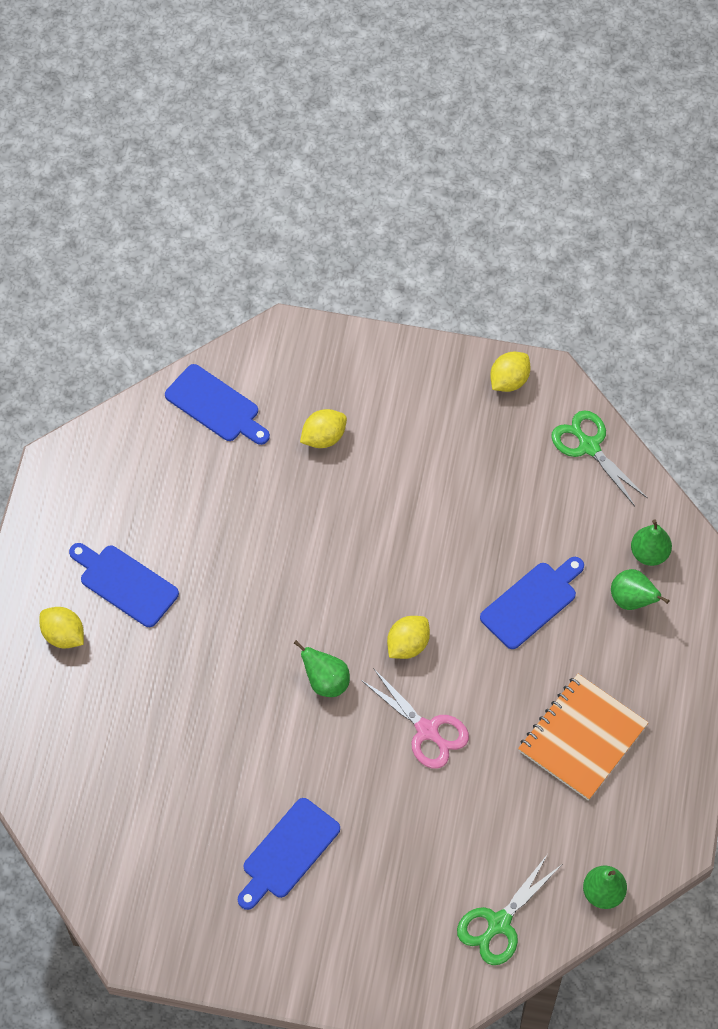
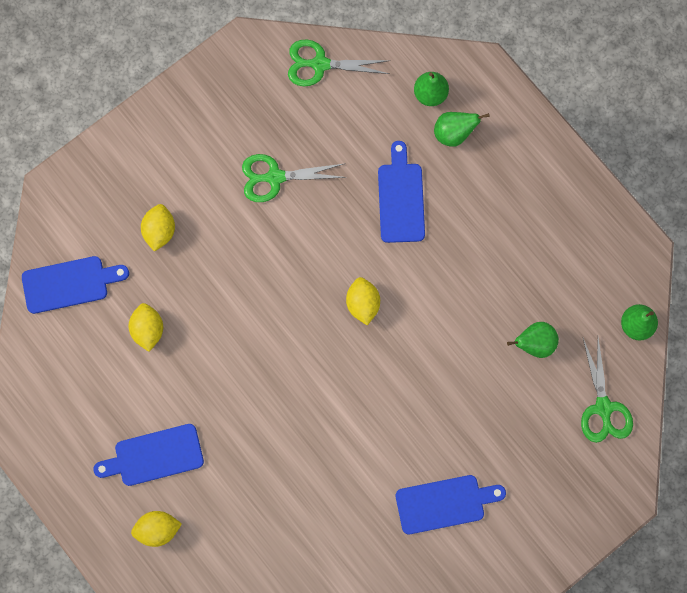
camera: 50 degrees left, 15 degrees up
(288, 852) = (444, 503): blue cutting board -> blue cutting board turned 90 degrees counterclockwise
(326, 682) = (344, 379): green pear -> green pear (534, 343)
(427, 731) = (434, 342): pink scissors -> none
(454, 489) = (275, 177): none -> green scissors
(509, 381) = (225, 73): yellow lemon -> yellow lemon (148, 330)
(582, 738) = (522, 248): orange notebook -> none

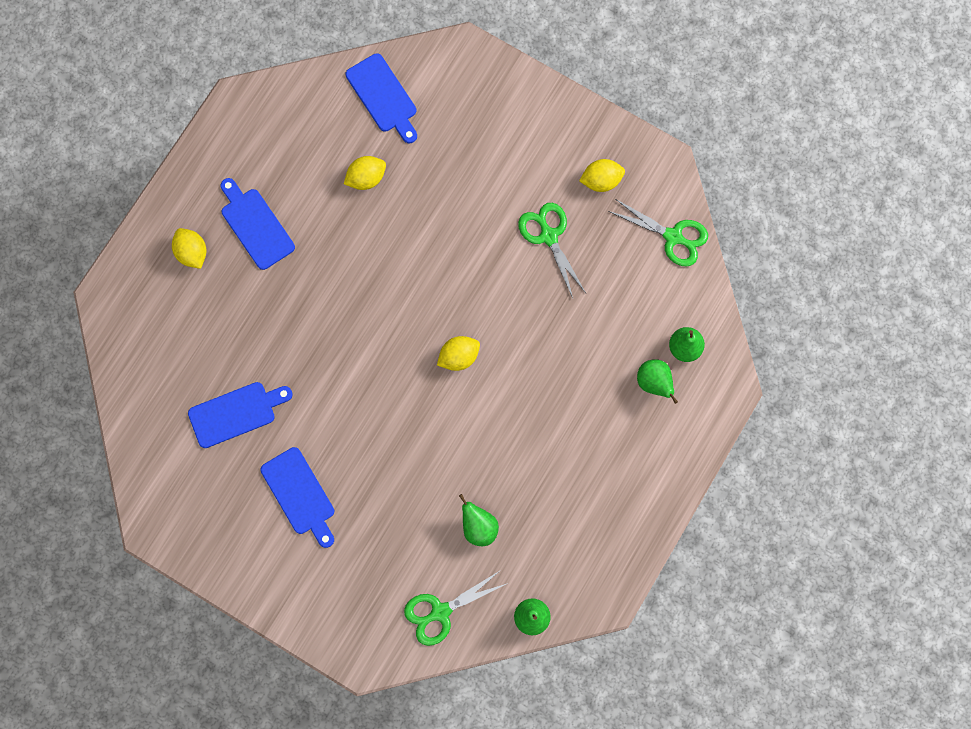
camera: 70 degrees right, 0 degrees up
(159, 231) = (460, 154): yellow lemon -> yellow lemon (601, 180)
(320, 64) = (673, 237): green scissors -> green scissors turned 135 degrees clockwise
(401, 198) = (572, 356): blue cutting board -> blue cutting board (236, 413)

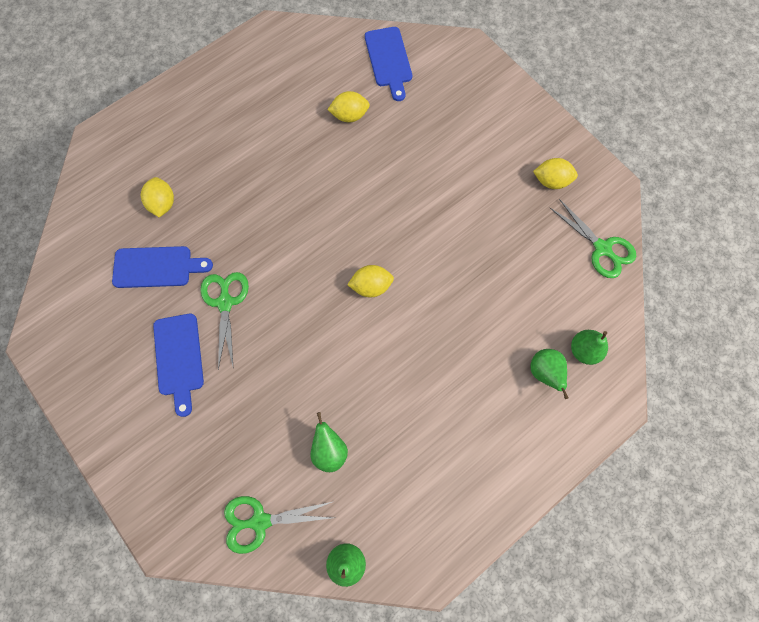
camera: 20 degrees right, 5 degrees down
(192, 253) = (182, 127): yellow lemon -> yellow lemon (163, 204)
(255, 226) = (243, 123): blue cutting board -> none
(548, 236) = (489, 211): green scissors -> green scissors (225, 302)

